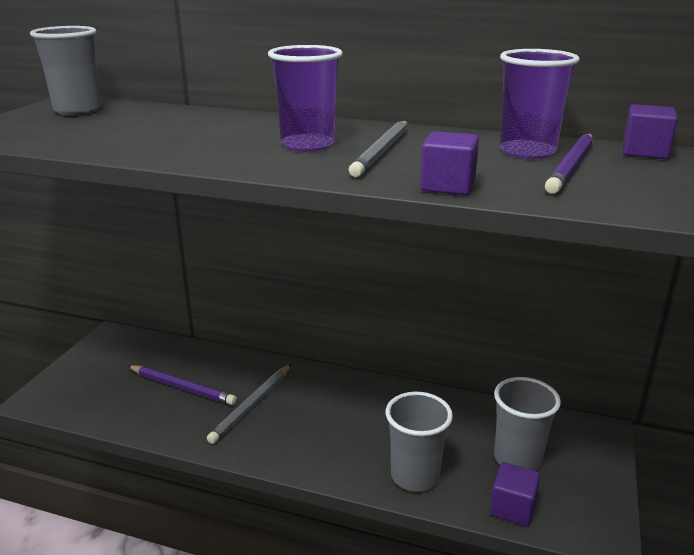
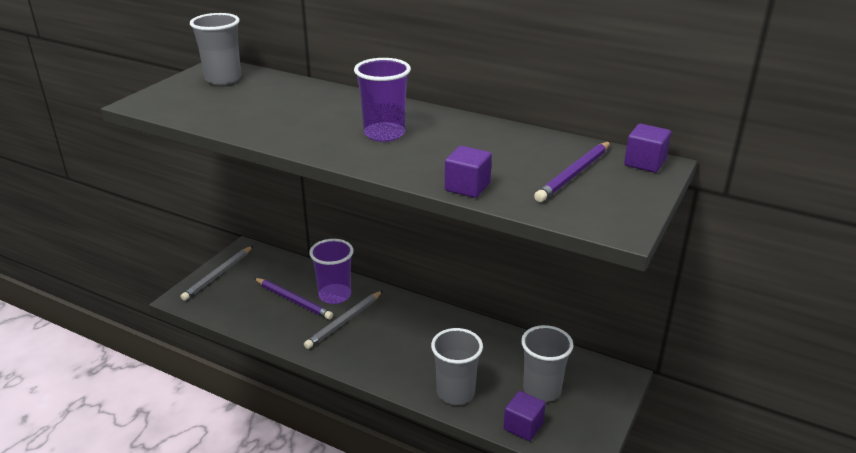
camera: 10 degrees right, 5 degrees up
(382, 151) = (437, 145): grey pencil -> grey pencil (218, 275)
(527, 152) = (550, 155): purple cup -> purple cup (335, 295)

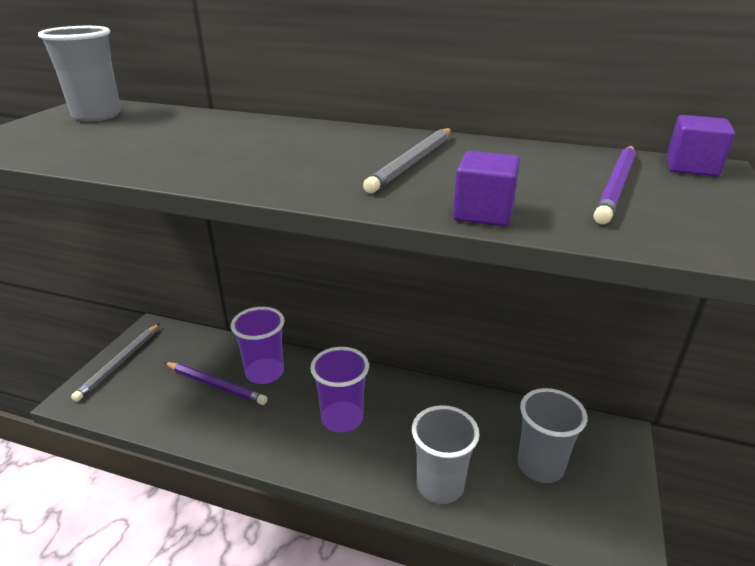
camera: 10 degrees left, 0 degrees up
(344, 321) = (282, 405): grey pencil -> grey pencil (412, 162)
(384, 134) = (330, 158): purple cup -> purple cup (342, 418)
(523, 426) = (537, 522): purple cube -> none

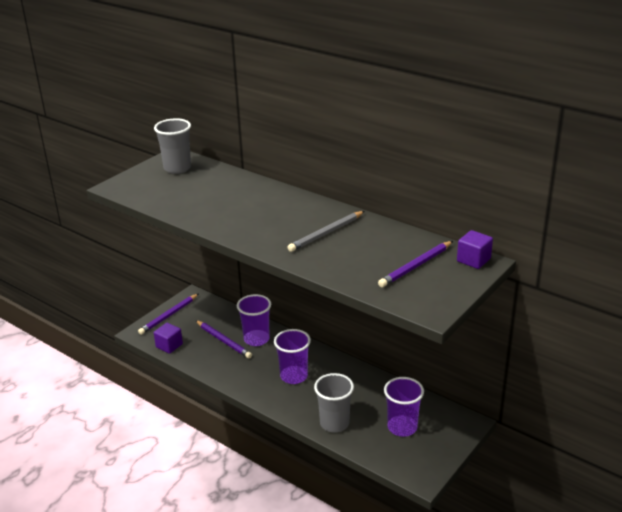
camera: 20 degrees right, 0 degrees up
(119, 363) = (169, 315): grey pencil -> purple pencil
(483, 213) = (333, 272): purple cube -> purple cube (169, 345)
(540, 466) = (402, 427): grey cup -> purple cup

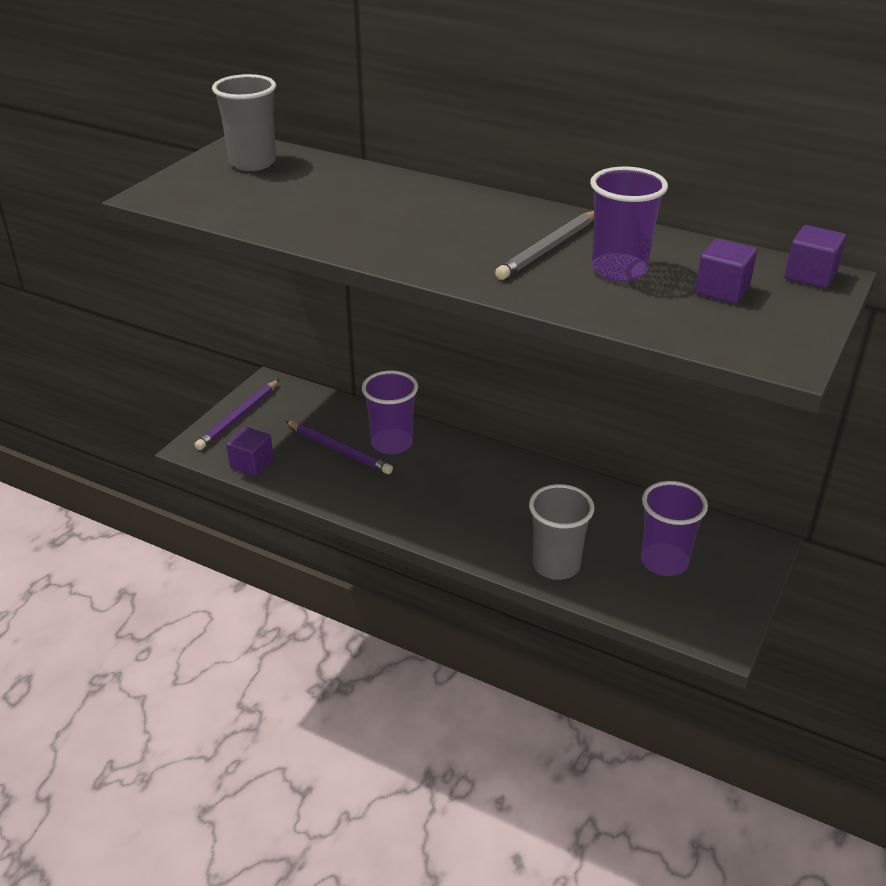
camera: 10 degrees left, 5 degrees up
(294, 376) = (468, 496): purple cup -> purple cup (619, 270)
(416, 266) = (722, 290): purple pencil -> purple cube

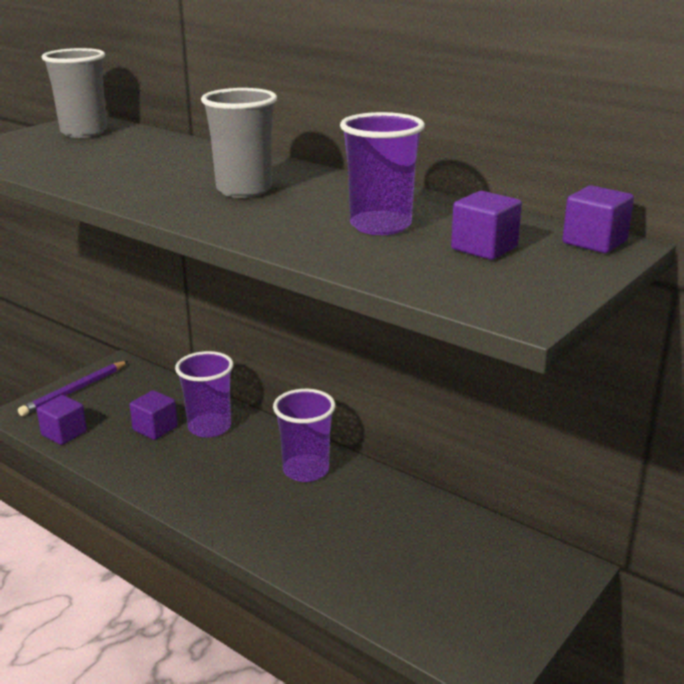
camera: 10 degrees right, 10 degrees down
(339, 450) = (155, 428): purple pencil -> purple cube
(548, 248) = (318, 205): grey pencil -> none
(556, 565) = (327, 564): grey cup -> grey cup (244, 190)
(664, 562) = (450, 574): purple cup -> purple cup (306, 470)

